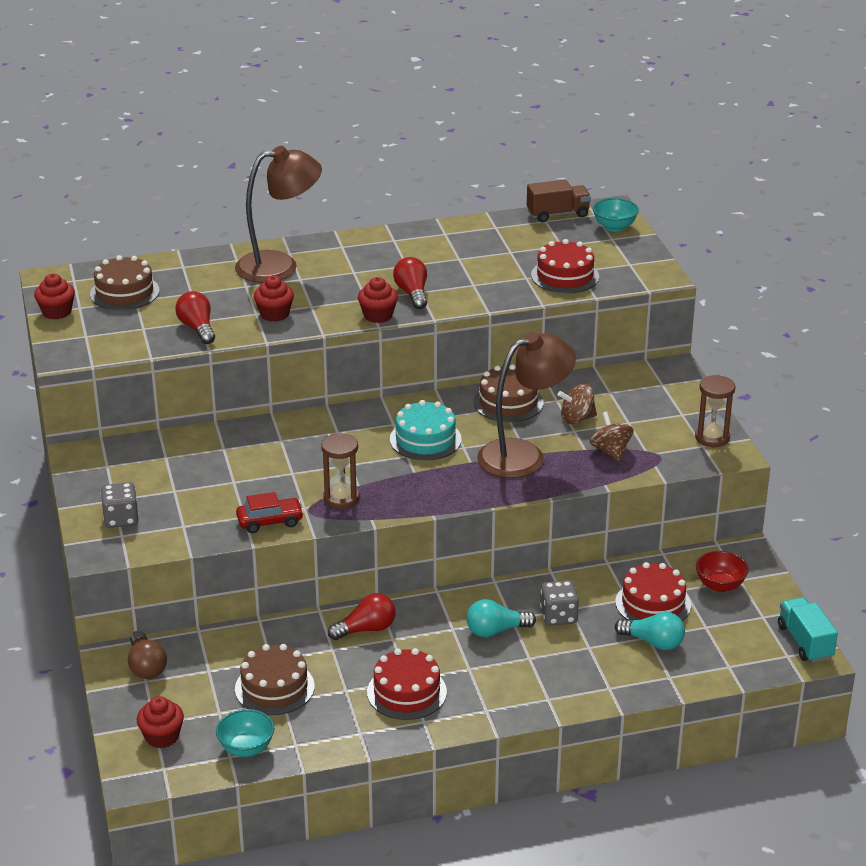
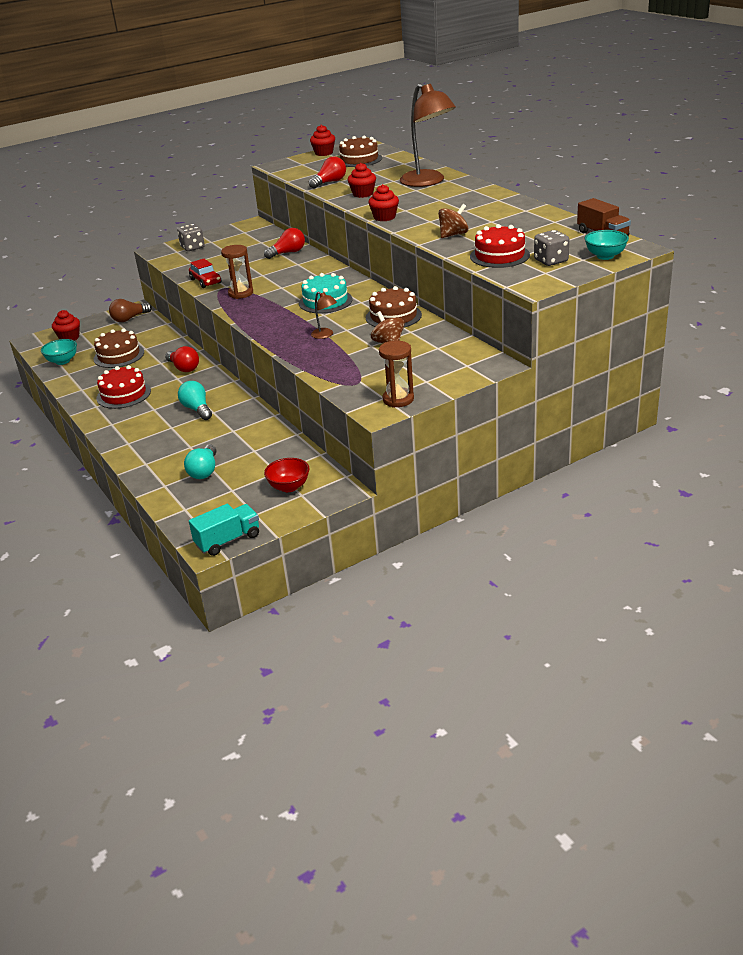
camera: 75 degrees right, 0 degrees up
(412, 293) = (424, 219): red light bulb -> red light bulb (288, 253)
(523, 455) = (325, 335): brown lamp -> brown lamp, size x0.43
(558, 616) = (222, 428): grey dice -> grey dice (551, 261)
(610, 451) = (351, 364): brown spinning top -> brown spinning top (453, 235)
(653, 603) = (252, 462): red cake -> none

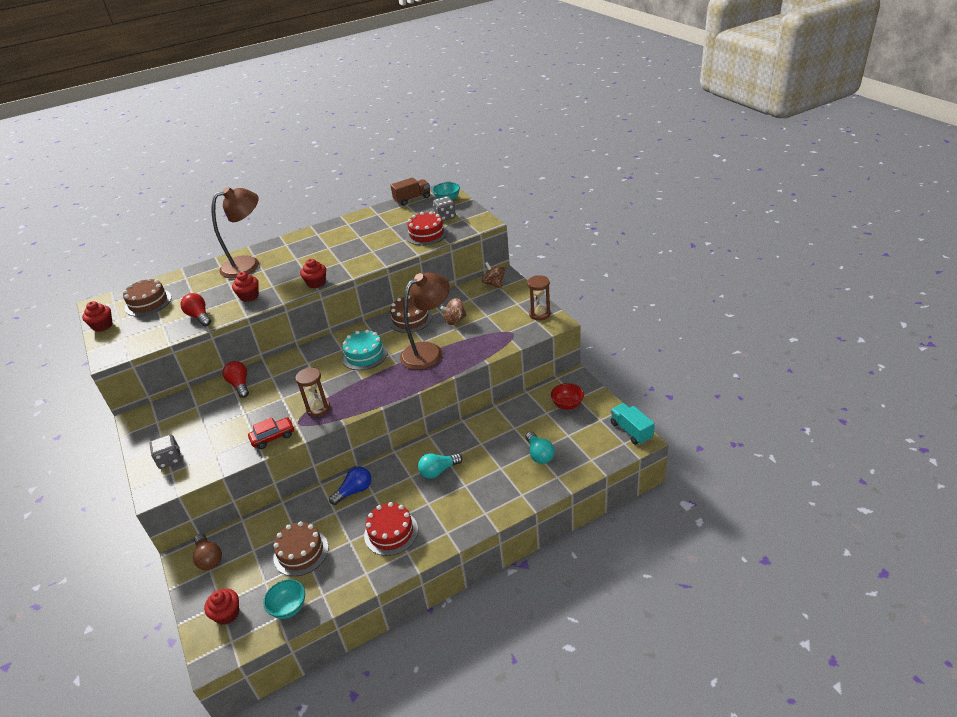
camera: 85 degrees left, 5 degrees up
(184, 368) = (354, 491): red light bulb -> blue light bulb
(204, 471) = (539, 454): turquoise light bulb -> turquoise light bulb turned 60 degrees clockwise
(325, 335) = (428, 351): brown lamp -> brown lamp, size x2.35
(453, 235) = (376, 252): brown spinning top -> brown spinning top (494, 284)

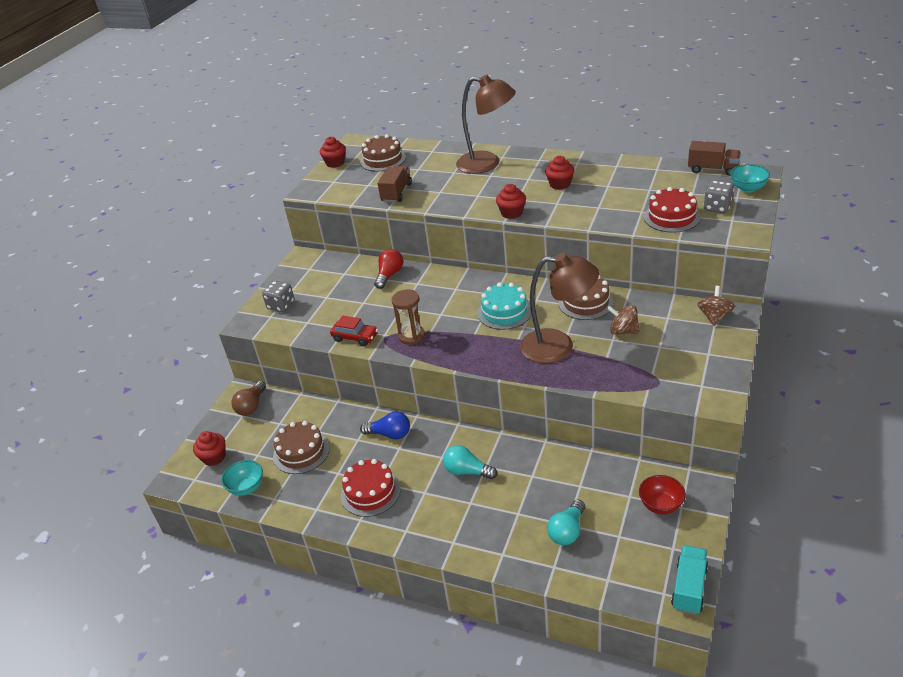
camera: 50 degrees right, 0 degrees up
(199, 317) = (396, 193): red light bulb -> brown truck
(249, 296) = (450, 195): red cupcake -> red cupcake (560, 184)
(539, 314) = (715, 381): brown hourglass -> none

